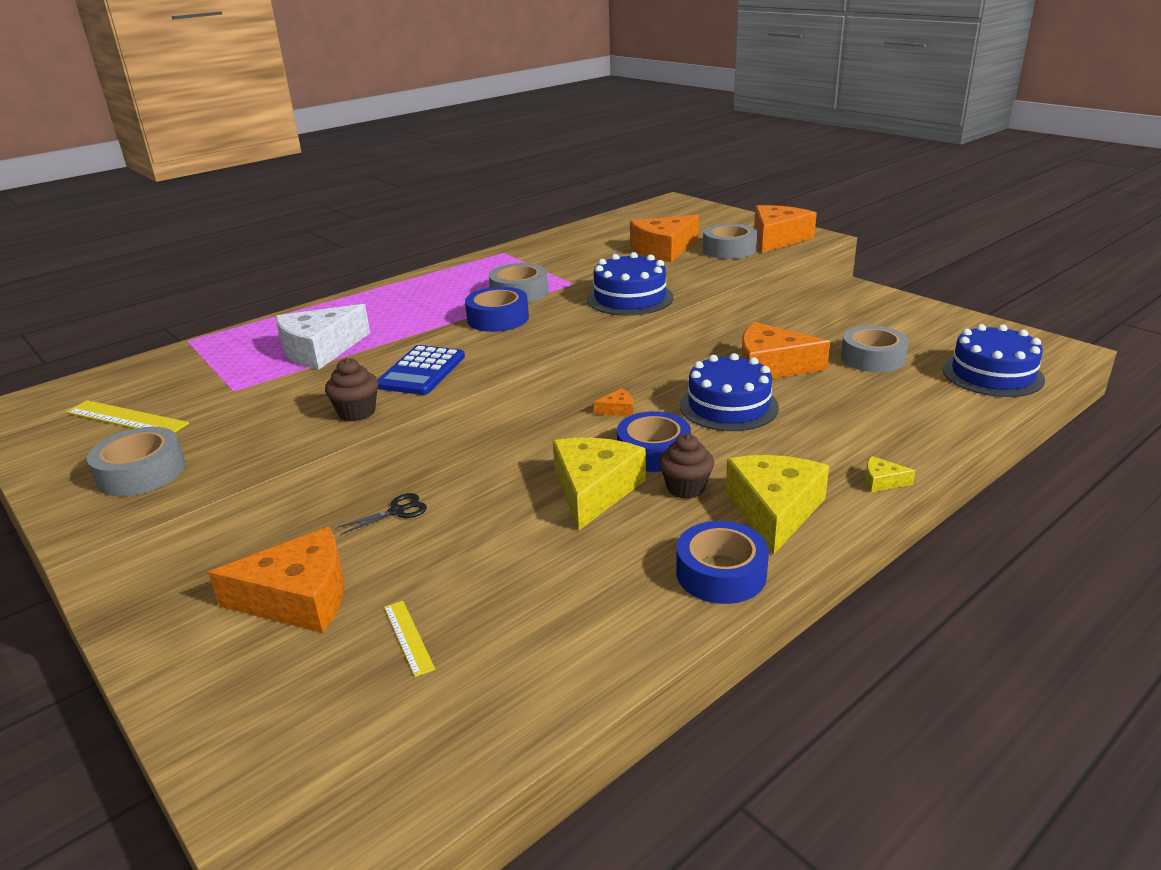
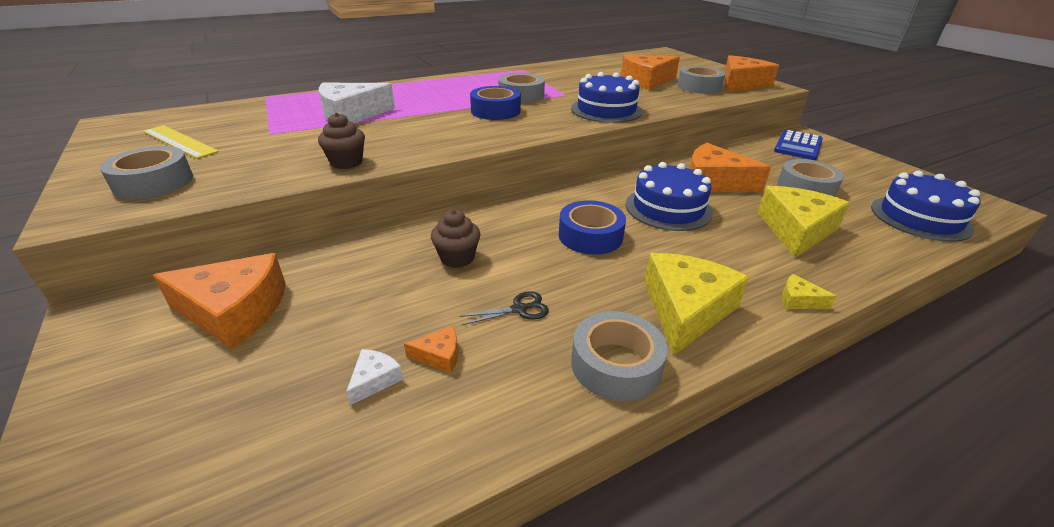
camera: 10 degrees right, 5 degrees up
(397, 511) = (356, 250): black scissors -> black scissors (519, 309)
(408, 637) = (300, 370): yellow ruler -> none
(421, 371) = (415, 140): blue calculator -> blue calculator (798, 146)
(490, 631) = (374, 380): none -> white cheese
(594, 490) = (526, 260): yellow cheese -> yellow cheese (796, 230)
(618, 410) = (572, 197): orange cheese -> orange cheese (439, 355)
(686, 488) = (608, 273): brown cupcake -> brown cupcake (457, 258)
(721, 573) = (616, 365): blue tape -> grey tape

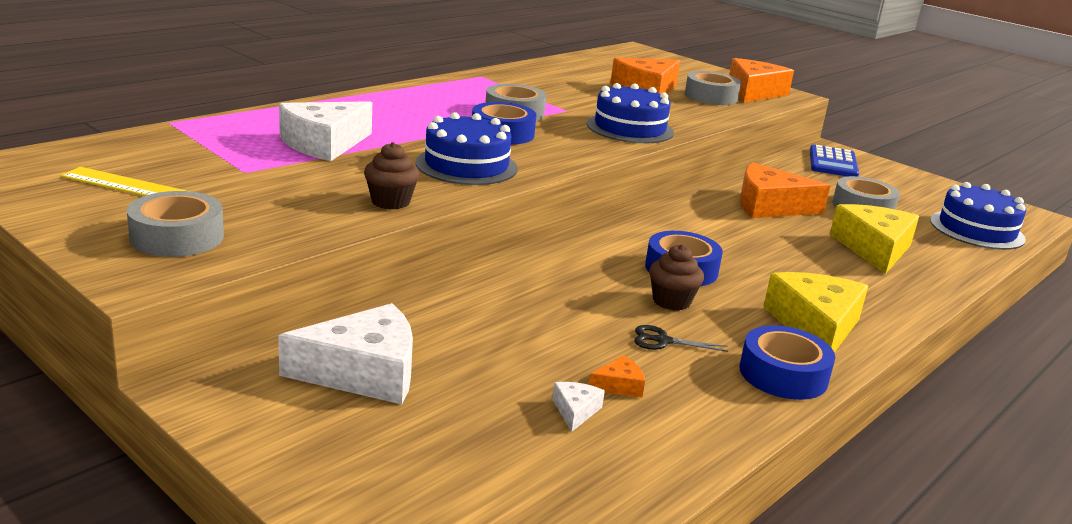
camera: 20 degrees left, 10 degrees down
(234, 311) = (364, 372): orange cheese -> white cheese
(457, 258) = (559, 301): brown cupcake -> brown cupcake (671, 301)
(519, 309) = (663, 341): black scissors -> black scissors turned 135 degrees counterclockwise
(616, 365) = (783, 374): grey tape -> blue tape
(668, 208) = (740, 236): blue cake -> blue cake (466, 165)
(798, 300) = (906, 309): yellow cheese -> none

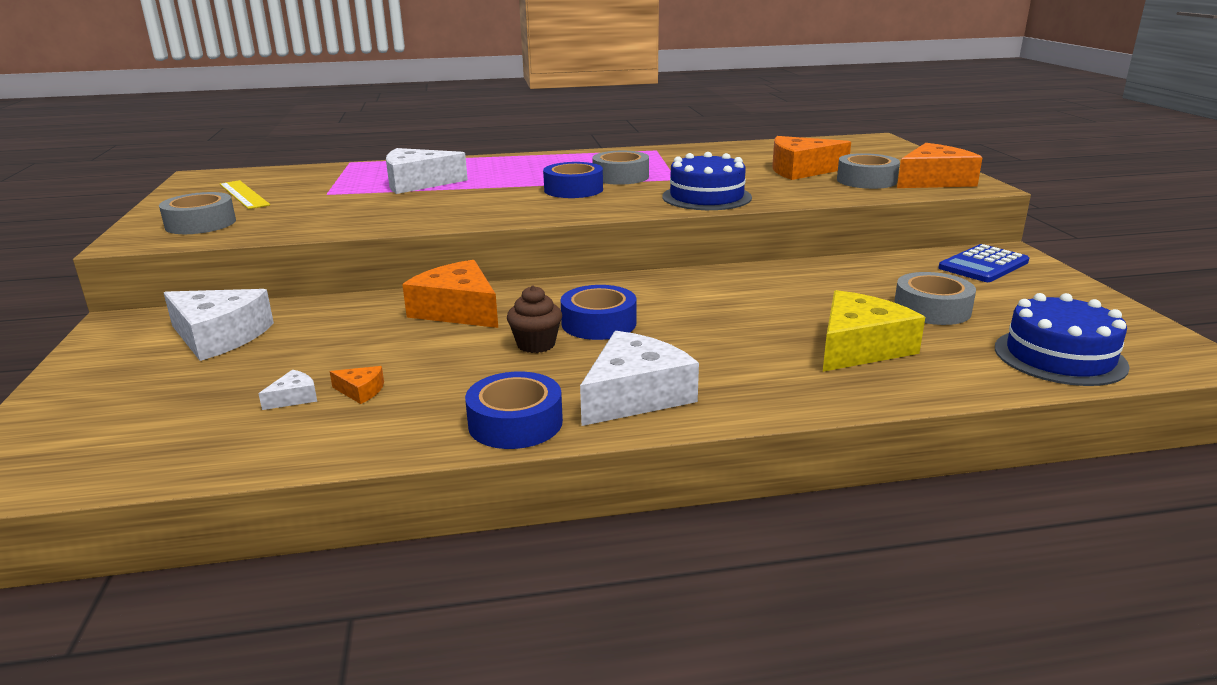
camera: 40 degrees right, 0 degrees up
(390, 202) = (374, 223): brown cupcake -> none
(466, 165) = (488, 207): blue cake -> none
(663, 341) = (464, 370): black scissors -> none
(769, 206) = (810, 291): orange cheese -> orange cheese (458, 310)
(815, 326) = (635, 395): yellow cheese -> white cheese

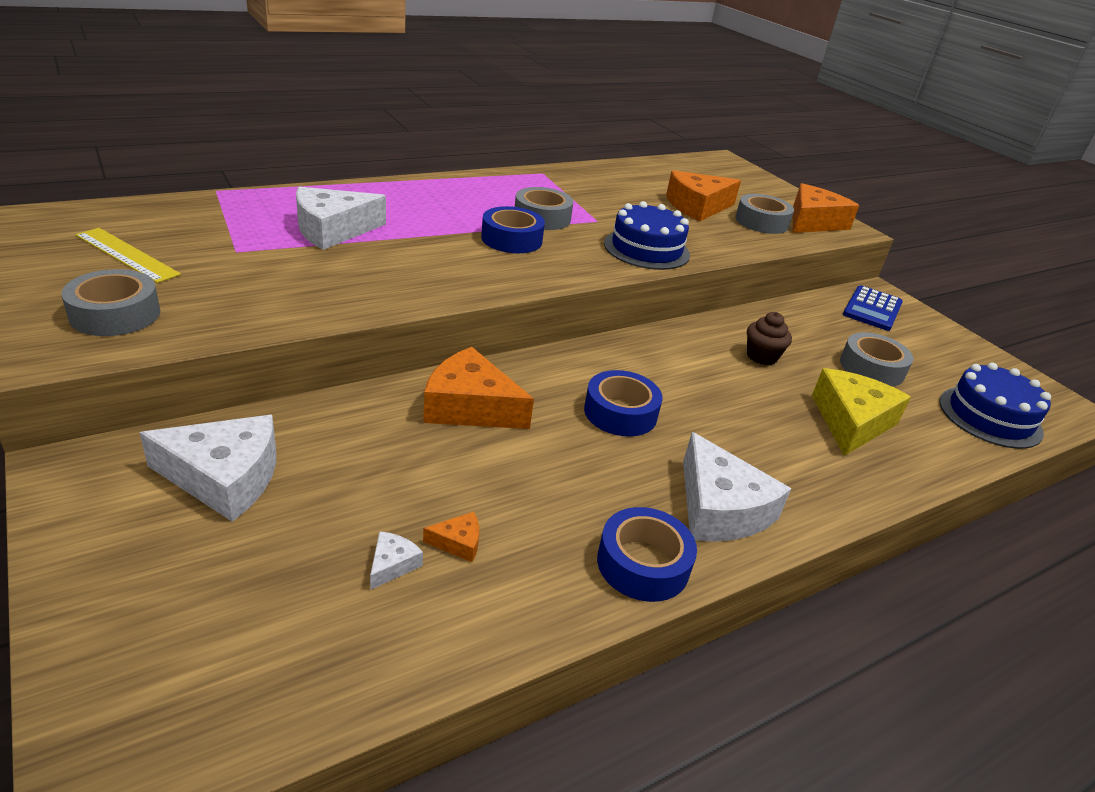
camera: 25 degrees left, 10 degrees up
(536, 344) = (583, 450): brown cupcake -> brown cupcake (761, 356)
(635, 395) = (719, 508): white cheese -> white cheese turned 135 degrees clockwise

